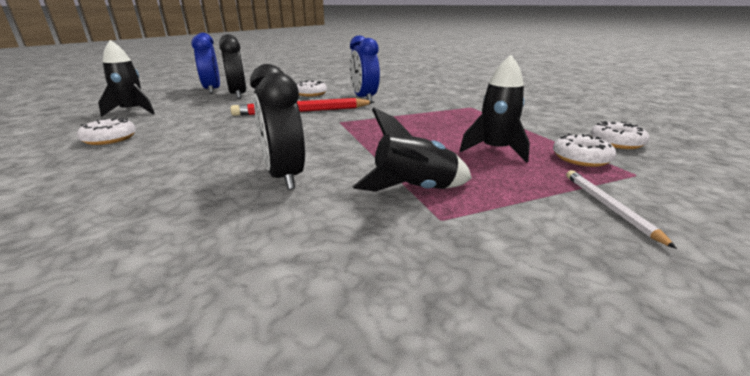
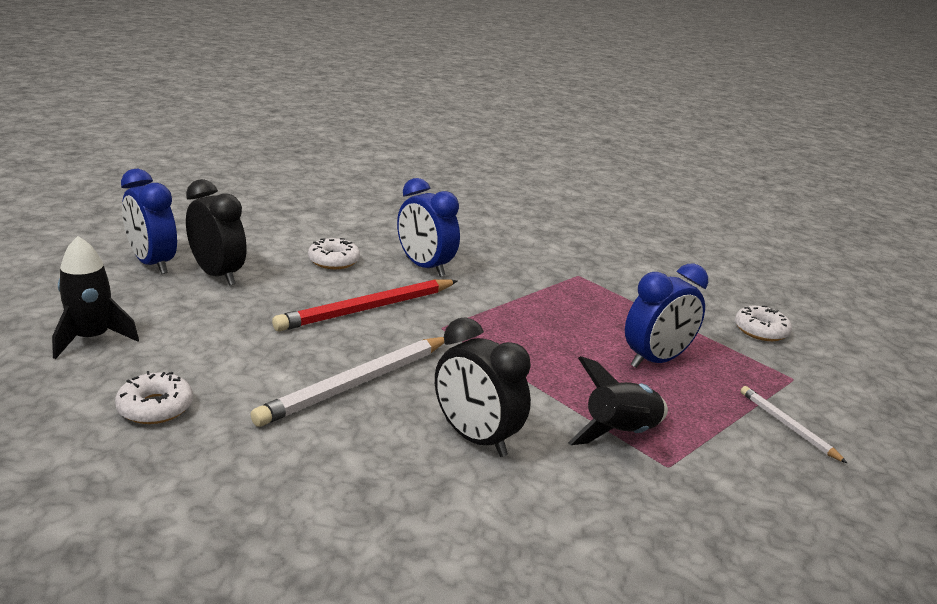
camera: 25 degrees left, 0 degrees up
(243, 140) = (356, 384): none -> white pencil
(494, 150) = (655, 360): black rocket -> blue clock
(581, 158) = (740, 362): white donut -> none

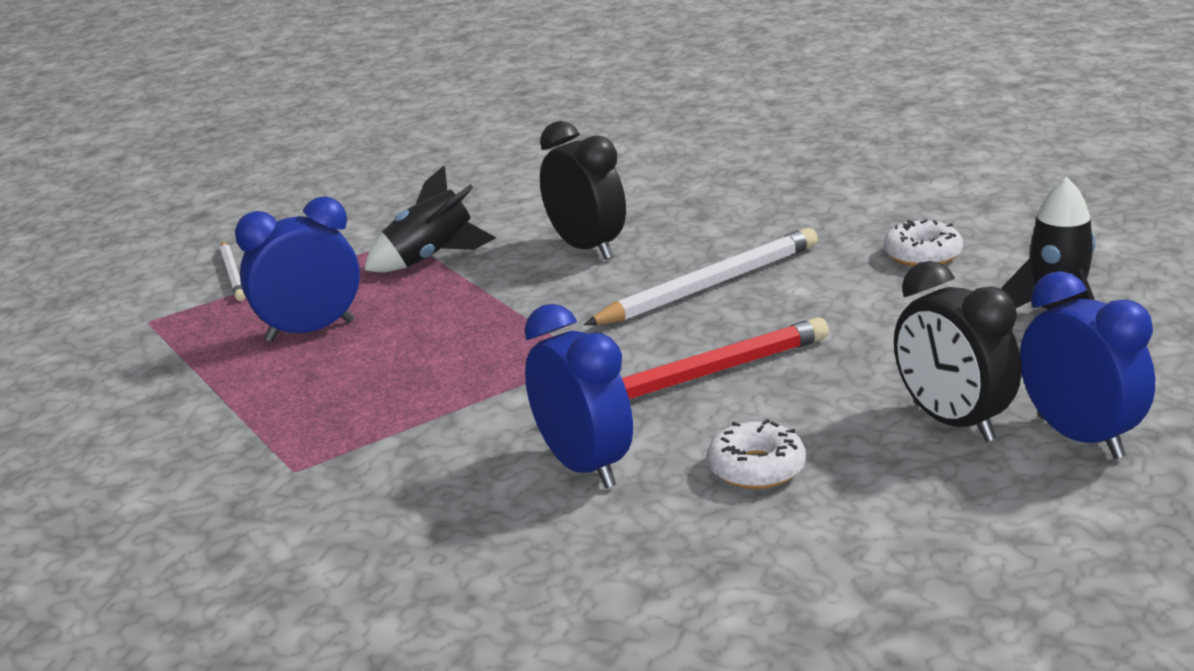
camera: 165 degrees left, 0 degrees up
(760, 331) = (95, 382): white donut -> none

